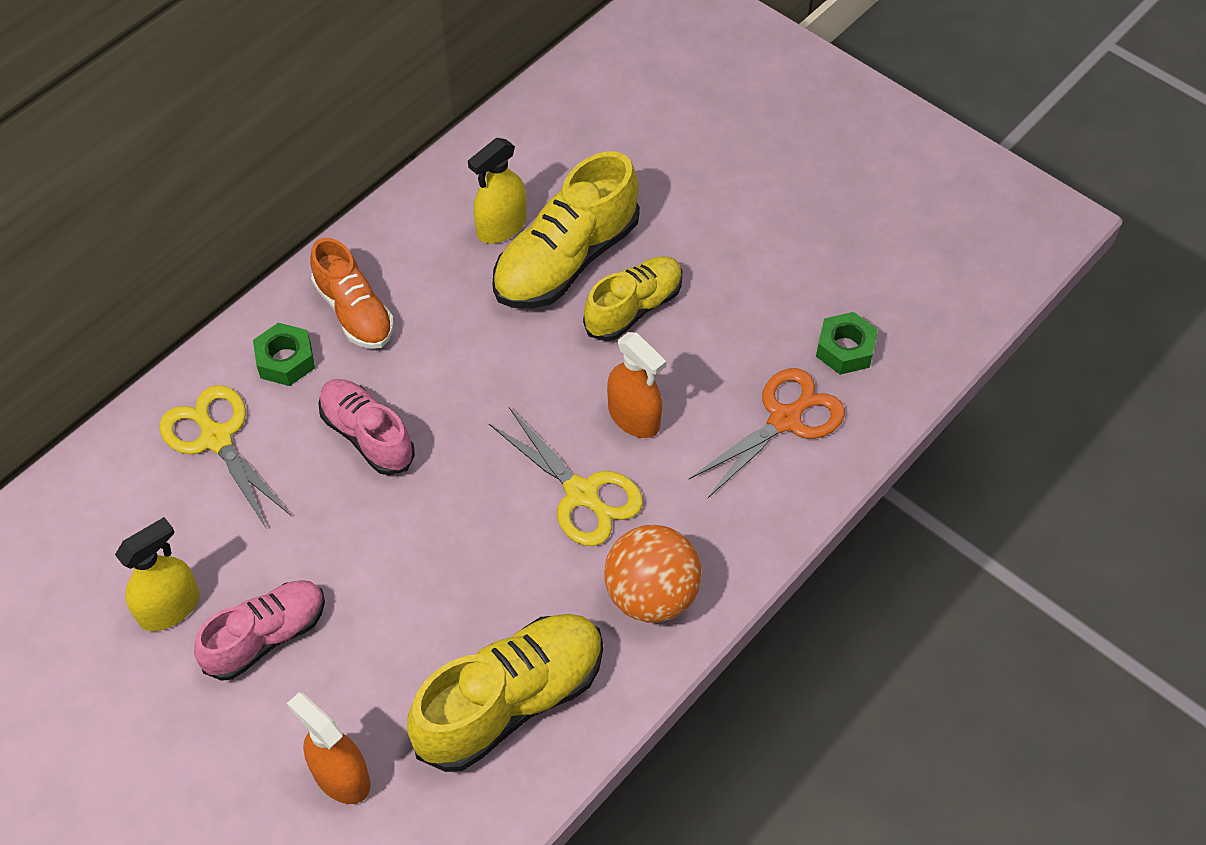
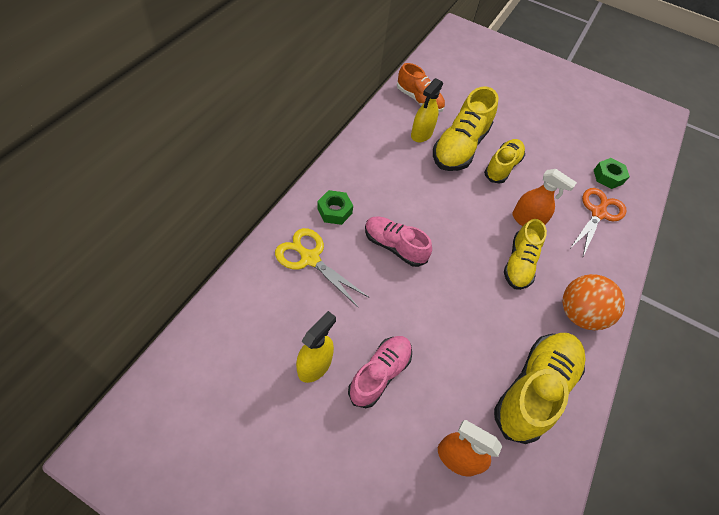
camera: 20 degrees left, 0 degrees up
(354, 312) = (362, 182): orange shoe -> orange shoe (419, 100)
(581, 493) = (519, 263): yellow scissors -> yellow shoe

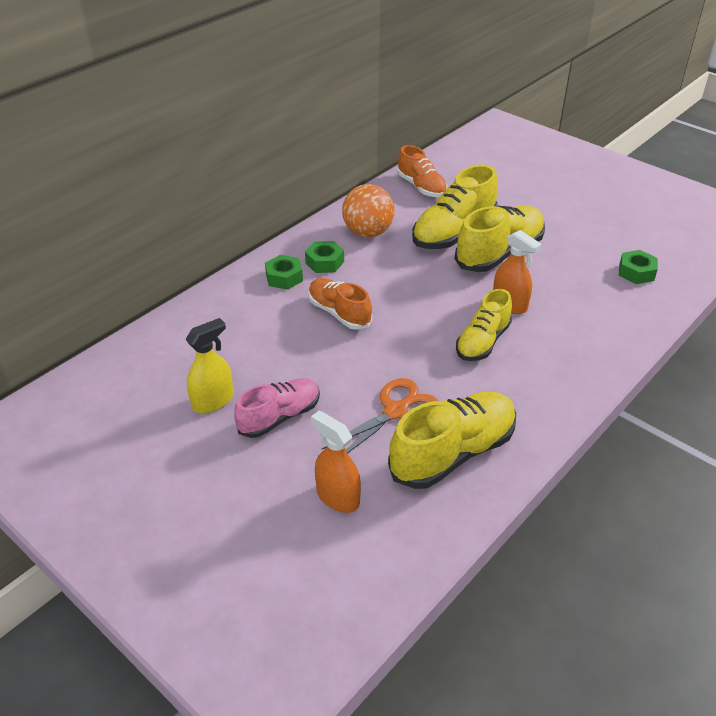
camera: 20 degrees right, 15 degrees down
(310, 258) = (242, 315): yellow scissors -> none
(364, 190) = (324, 262): none -> green nut
(394, 246) = (339, 313): pink shoe -> orange shoe
(421, 134) = (412, 217): yellow spray bottle -> none
(502, 167) = (499, 253): yellow shoe -> yellow shoe, size x1.54
(579, 314) = (539, 394): orange ball -> orange ball (368, 232)
(598, 213) = (607, 305): orange scissors -> orange scissors (395, 411)

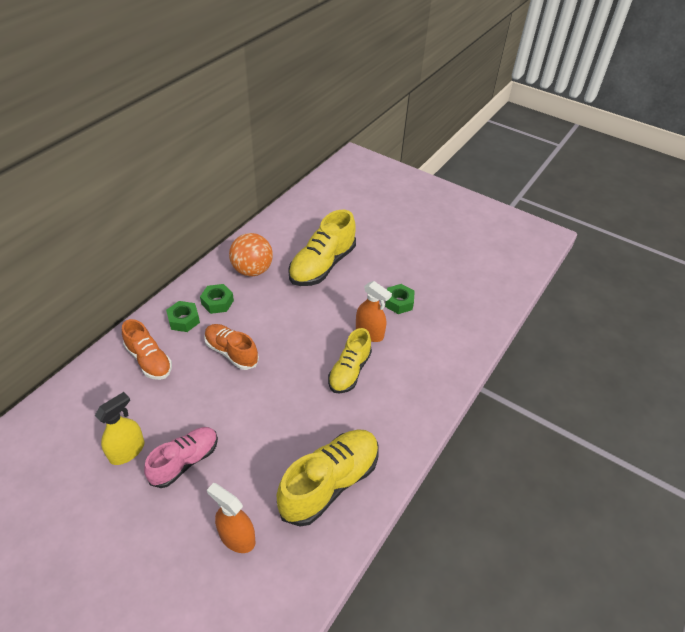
camera: 10 degrees left, 5 degrees up
(395, 411) = (282, 447): orange scissors -> none
(421, 187) = (294, 222): orange shoe -> orange shoe (149, 360)
(499, 253) = (359, 284): yellow shoe -> none
(636, 272) = (466, 295): green nut -> green nut (399, 302)

